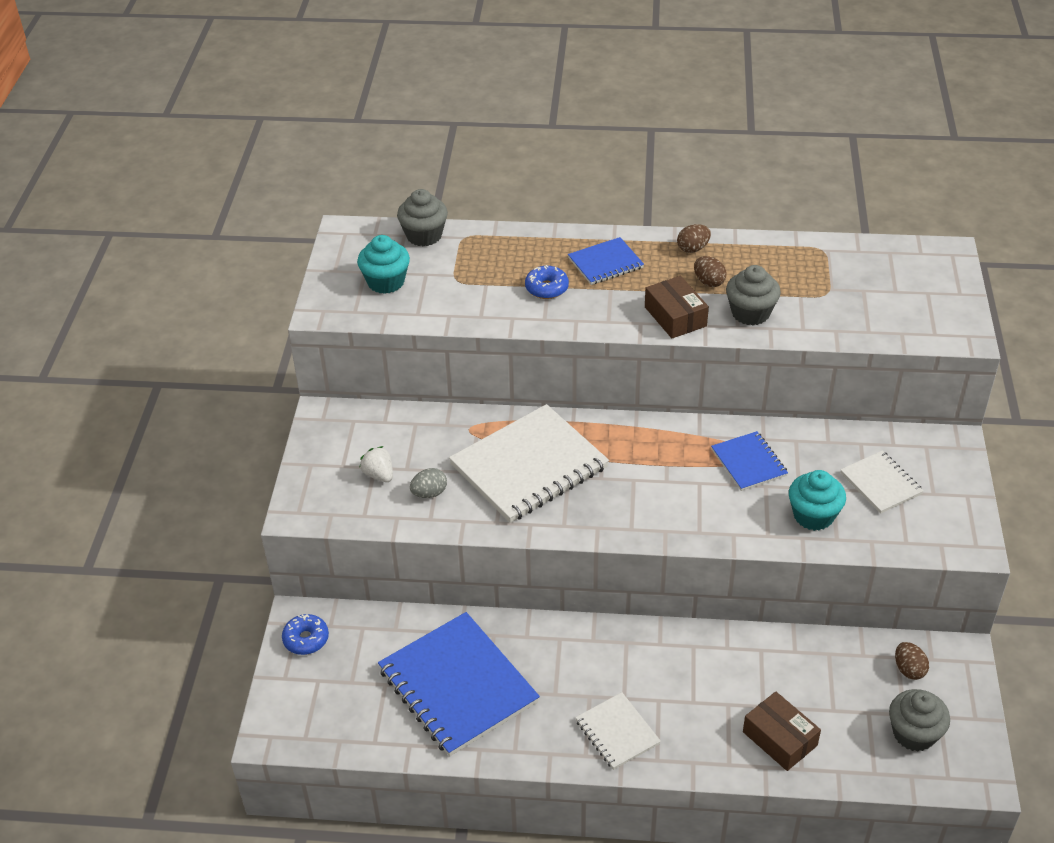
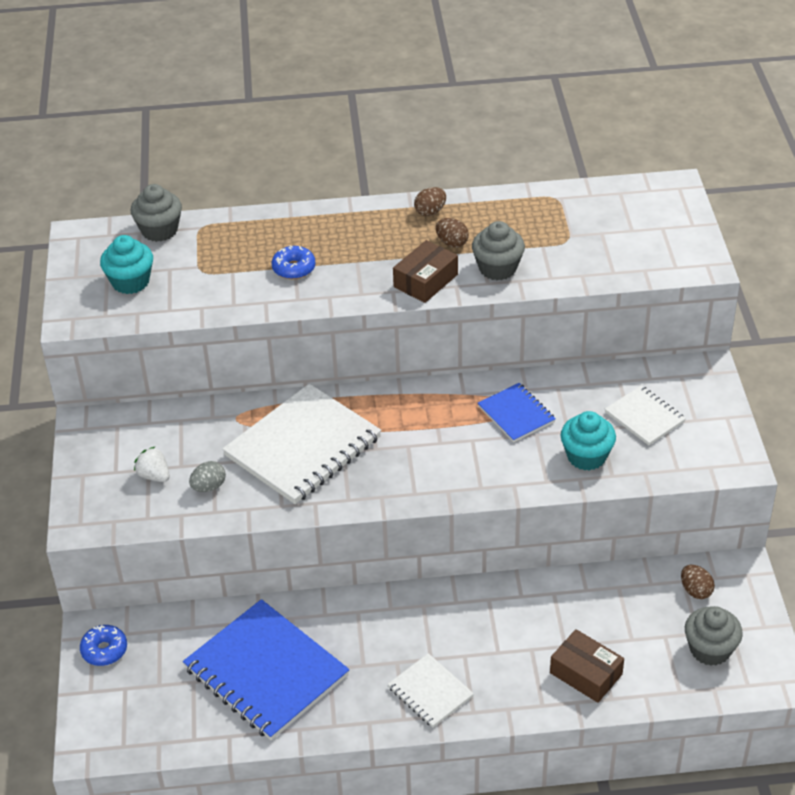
camera: 10 degrees left, 0 degrees up
(605, 263) = (347, 236): blue notebook -> none
(675, 316) = (425, 281): brown box -> brown box turned 75 degrees clockwise

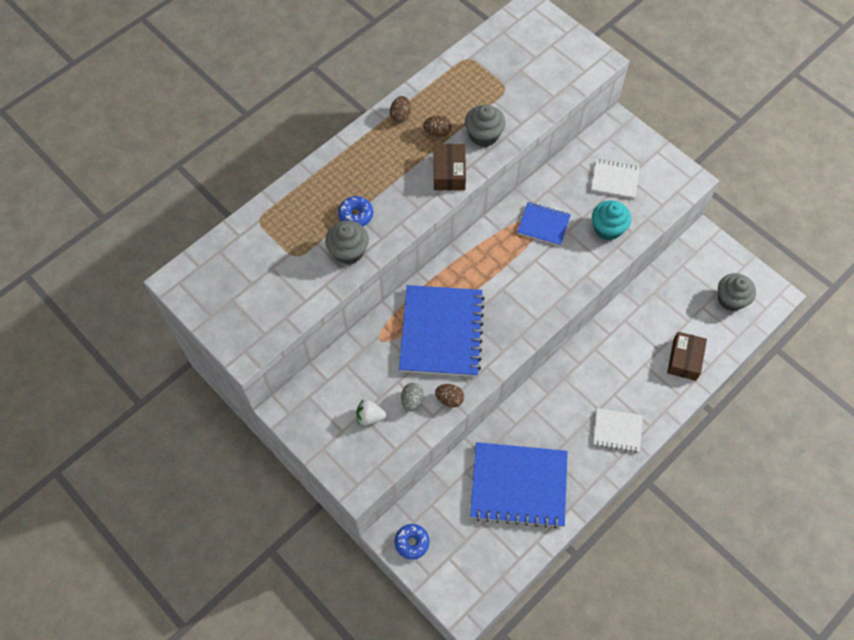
camera: 40 degrees left, 20 degrees up
(130, 282) = (255, 295): turquoise cupcake -> none
(159, 230) = (232, 240): grey cupcake -> grey cupcake (348, 251)
(303, 447) = (442, 332): white notebook -> blue notebook
(586, 674) = (684, 359): brown box -> brown box turned 75 degrees counterclockwise
(695, 590) = (693, 267): brown egg -> brown egg (449, 399)

